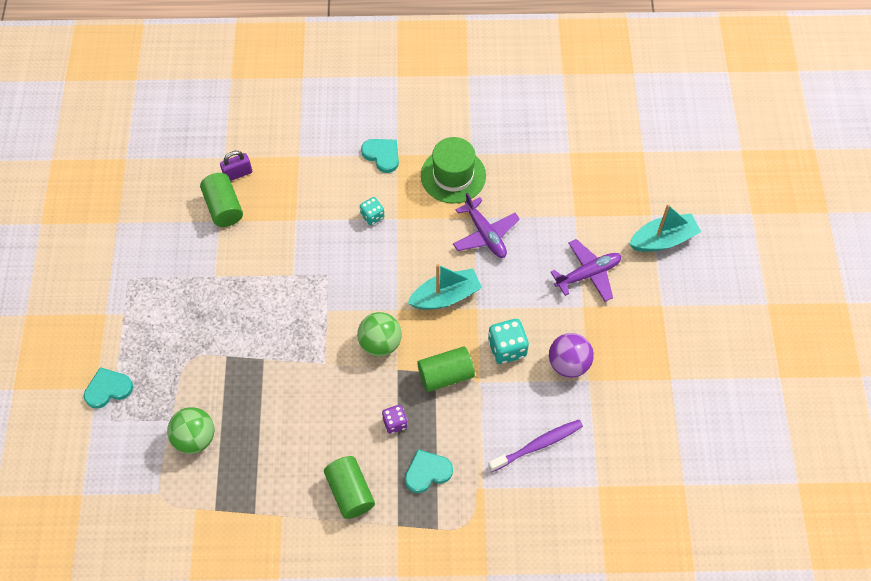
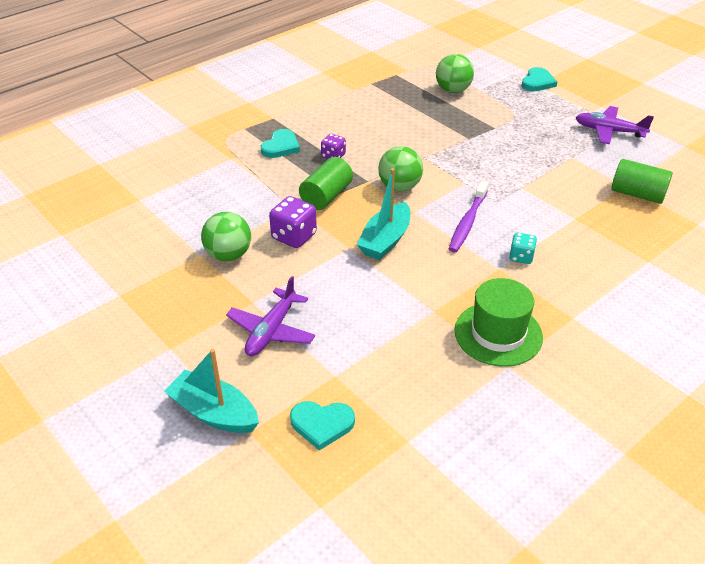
camera: 140 degrees right, 20 degrees down
(238, 174) = (668, 220): purple padlock -> none
(350, 492) = (323, 116): green cylinder -> none
(382, 155) = (584, 308): turquoise heart -> turquoise heart (322, 424)
(485, 234) = (406, 304): purple plane -> purple plane (609, 131)
(507, 348) = (294, 236): turquoise dice -> purple dice
(537, 445) = (209, 197): purple toothbrush -> purple toothbrush (467, 222)
(568, 364) = (228, 255): purple ball -> green ball
(663, 240) = (214, 413): turquoise boat -> turquoise boat turned 90 degrees clockwise

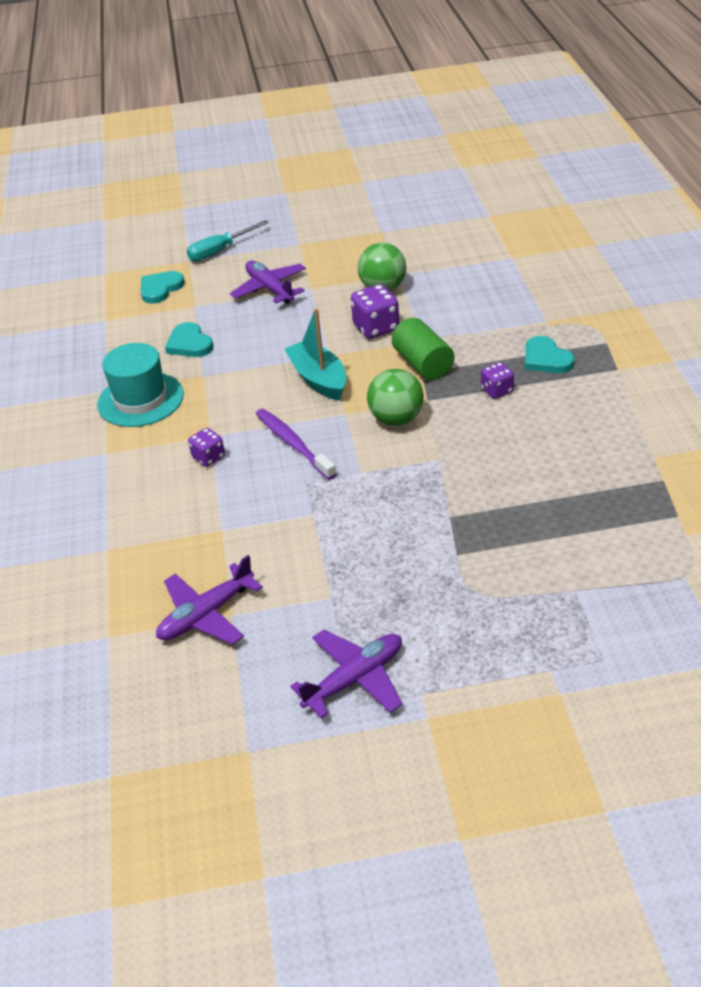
camera: 125 degrees right, 0 degrees up
(214, 413) = (220, 250): turquoise boat -> turquoise screwdriver
(453, 90) = (590, 558): green ball -> none
(498, 334) = (140, 399): green hat -> turquoise hat
(521, 257) = (208, 457): turquoise dice -> purple dice
(537, 82) = (555, 676): turquoise heart -> turquoise heart (189, 344)
(637, 194) = (206, 614): green cylinder -> purple plane

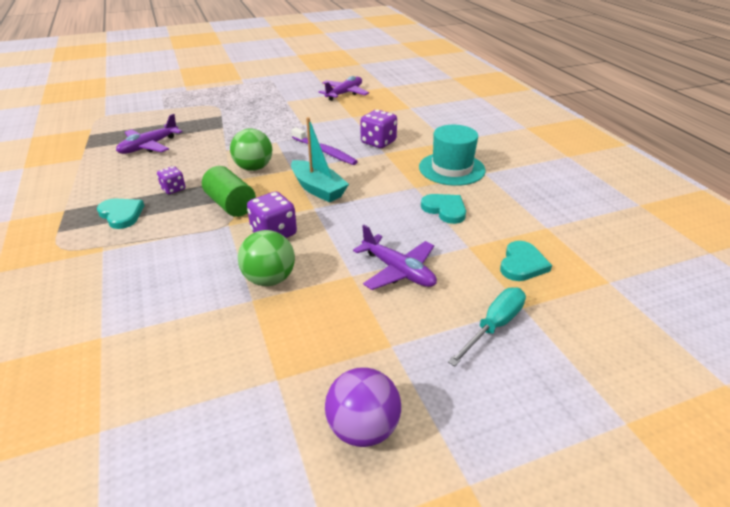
camera: 165 degrees right, 5 degrees down
(208, 457) = (378, 142): purple dice -> purple dice, size x1.62
(333, 211) = (363, 428): none -> purple ball
(355, 679) = (271, 84): purple plane -> purple plane (149, 146)

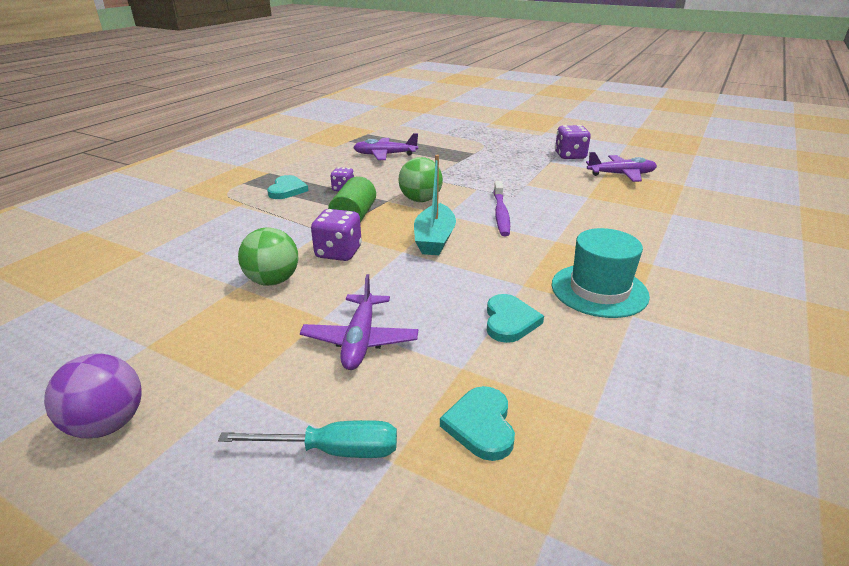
camera: 50 degrees right, 5 degrees down
(378, 142) = (568, 229): purple dice -> purple dice (570, 156)
(522, 264) = (481, 425): turquoise heart -> turquoise heart turned 105 degrees clockwise

